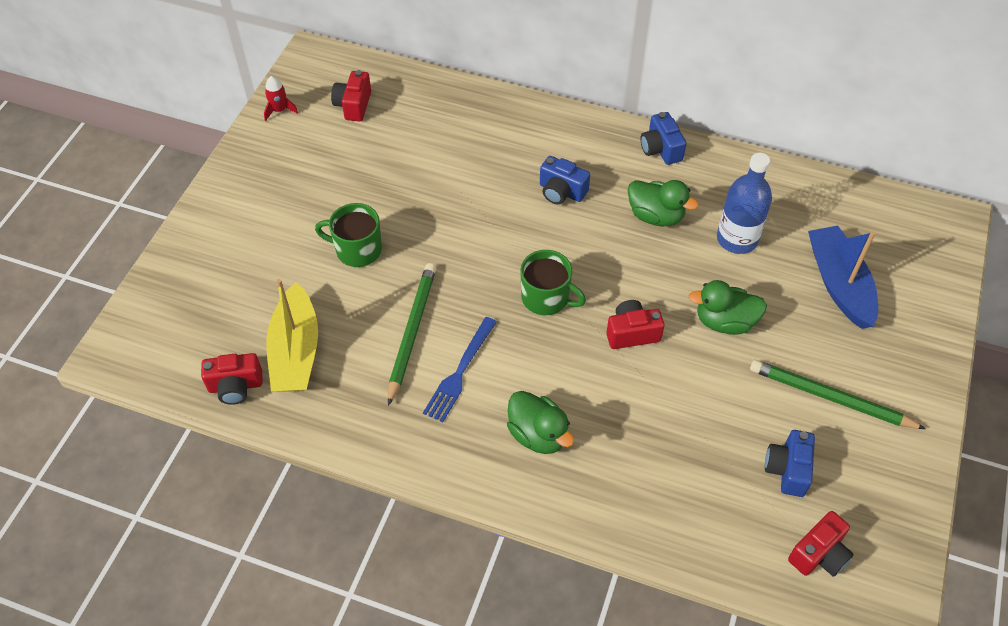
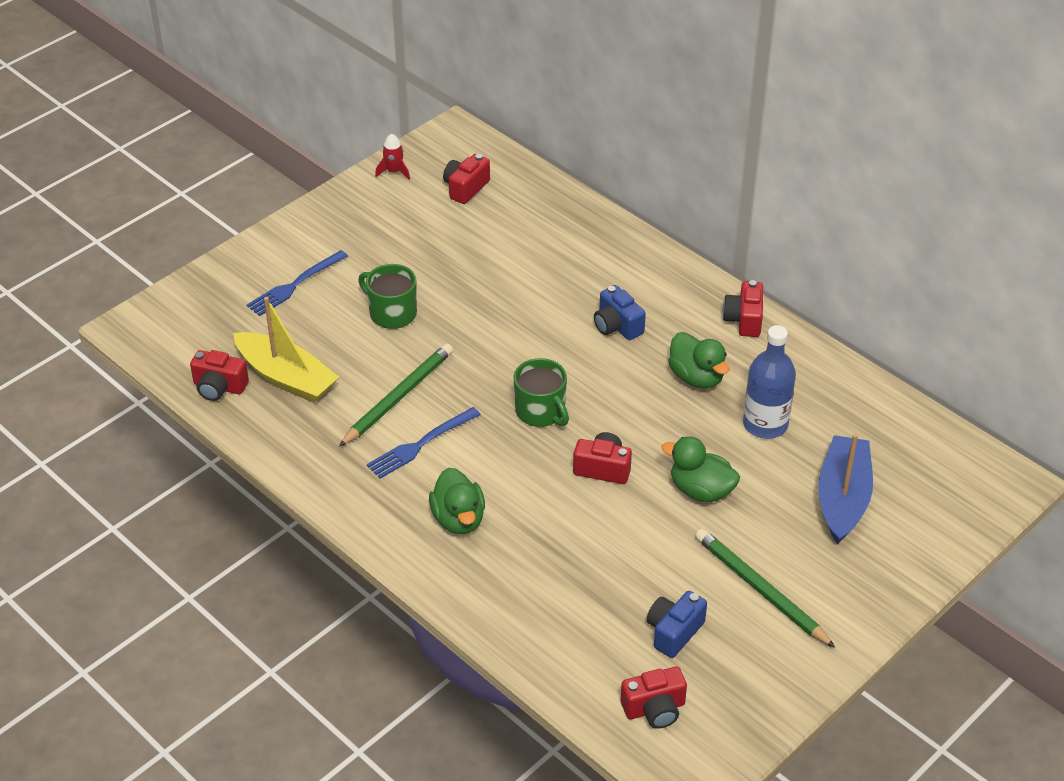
camera: 25 degrees right, 10 degrees down
(250, 254) = (294, 285): none -> blue fork
(296, 351) = (286, 378): yellow boat -> yellow boat turned 75 degrees counterclockwise
(660, 149) = (744, 320): blue camera -> red camera

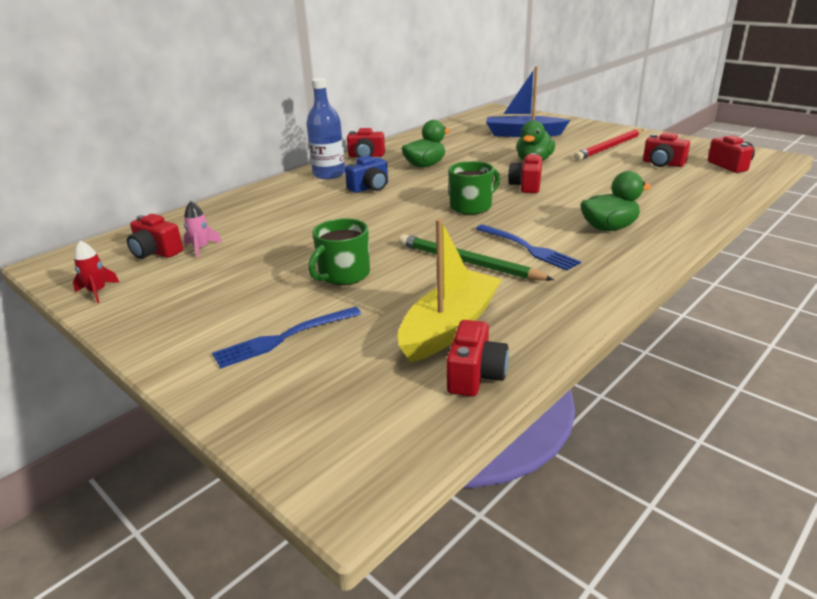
camera: 90 degrees left, 15 degrees down
(294, 285) = (283, 338): blue fork -> blue fork turned 105 degrees clockwise
(468, 215) = (201, 248): none -> pink rocket
(674, 632) = (662, 164): blue camera -> red camera
(761, 590) = (609, 147): green pencil -> red pencil
(765, 424) = (467, 149): blue bottle -> blue bottle (329, 174)

